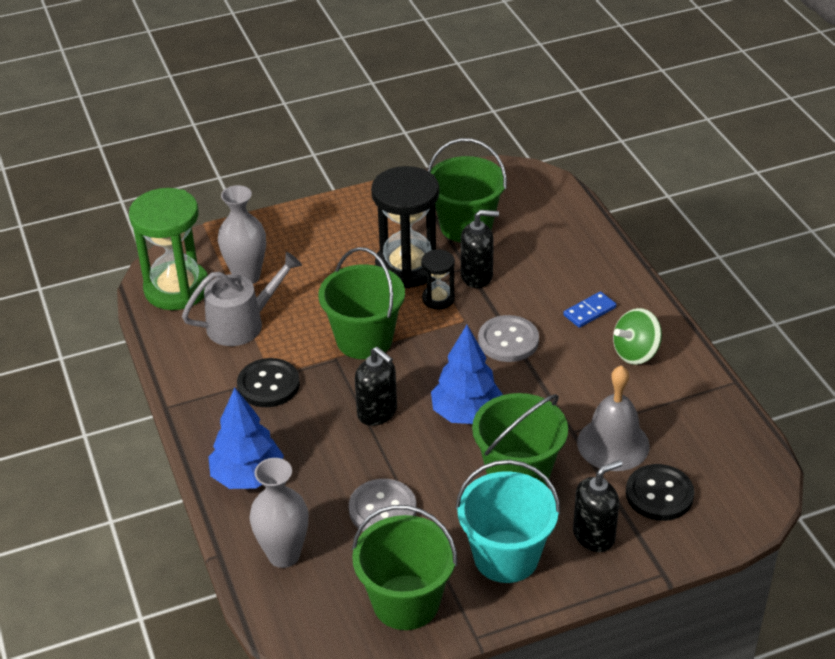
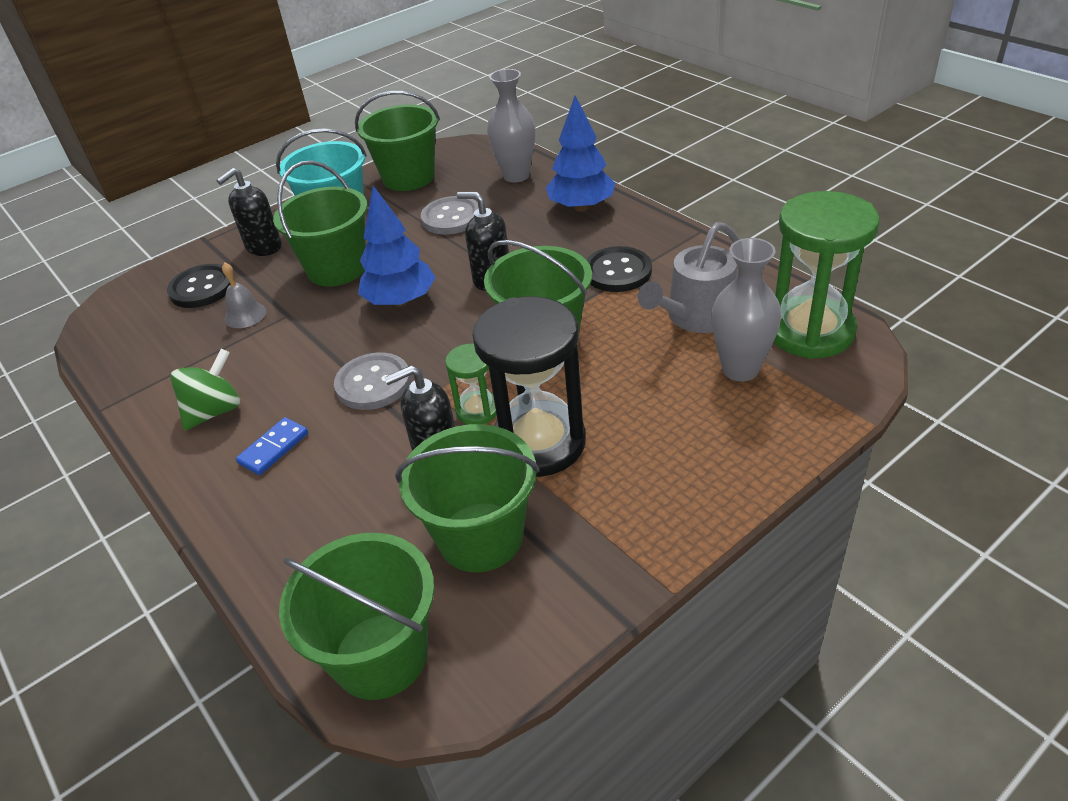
camera: 165 degrees right, 0 degrees up
(438, 299) = (477, 410): black hourglass -> green hourglass
(536, 190) = (380, 655): none -> green bucket
(613, 444) = (245, 315): grey bell -> grey bell, size x0.56

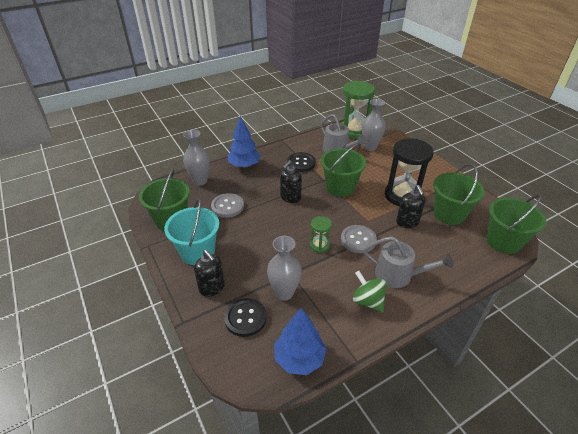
camera: 85 degrees left, 0 degrees up
(245, 315) = (284, 293): grey bell -> grey vase
(274, 448) = (398, 275): blue domino -> grey watering can
(337, 269) = (254, 252): green bucket -> none
(401, 301) = (296, 228): blue tree -> blue tree (299, 358)
(477, 410) = (381, 209): green hourglass -> green hourglass (319, 245)

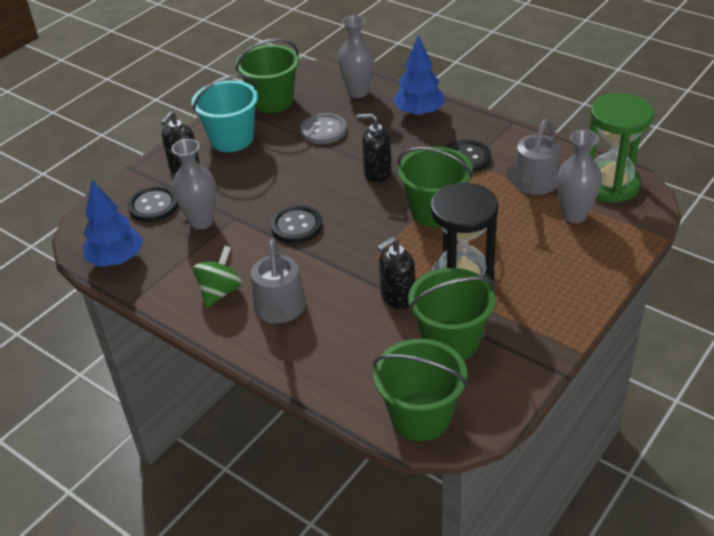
camera: 70 degrees right, 0 degrees up
(319, 245) = (296, 226): green hourglass -> black button
(358, 240) = (328, 257): grey button -> none

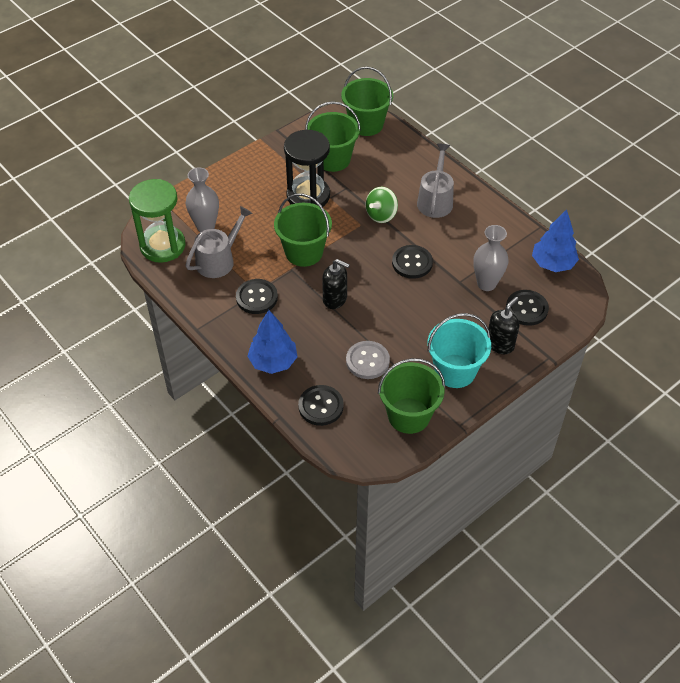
camera: 170 degrees left, 10 degrees up
(220, 291) = (475, 221): green spinning top -> green spinning top (381, 215)
(358, 92) = (321, 406): grey vase -> black button
(397, 298) = (355, 192): black soap dispenser -> none

